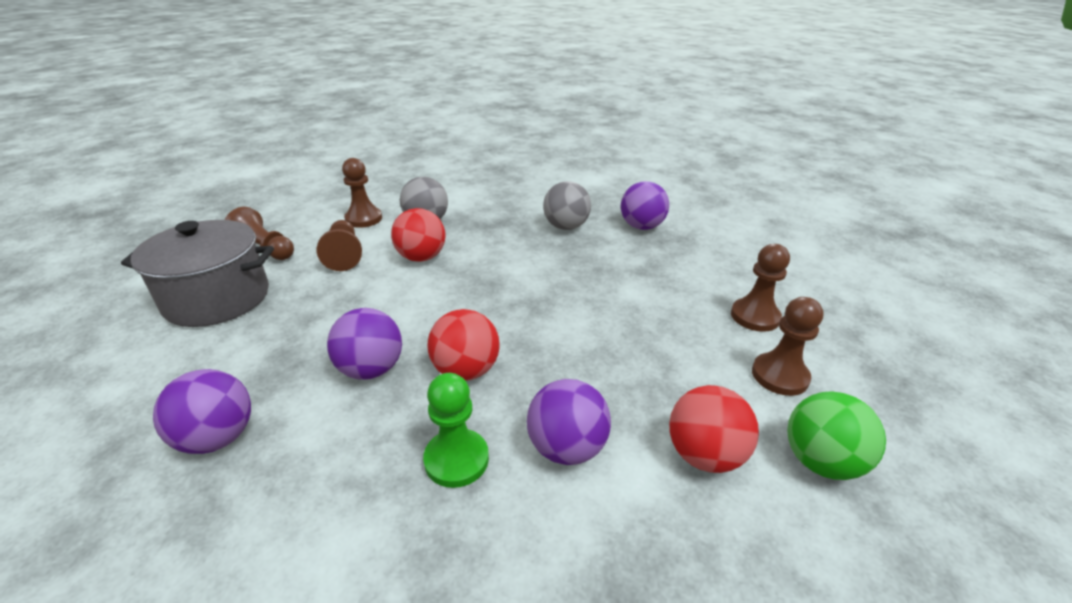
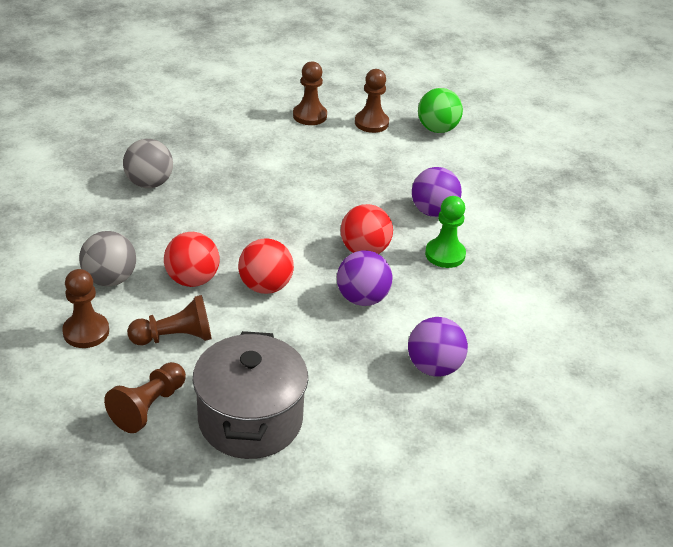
camera: 90 degrees left, 5 degrees up
(641, 227) = (161, 139): purple ball -> none
(704, 455) = (435, 164): red ball -> red ball (265, 286)

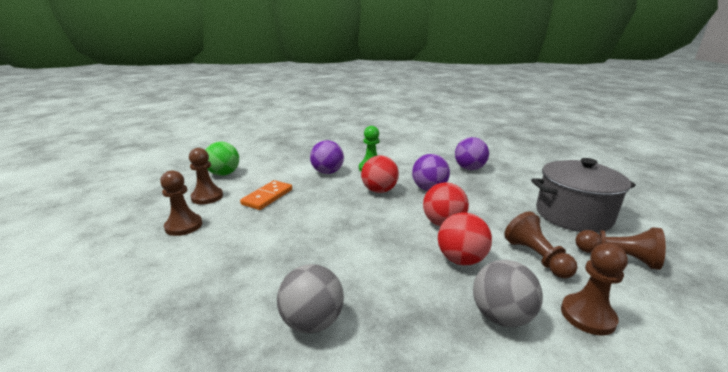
camera: 95 degrees left, 15 degrees down
(363, 162) = (267, 197): none -> orange domino

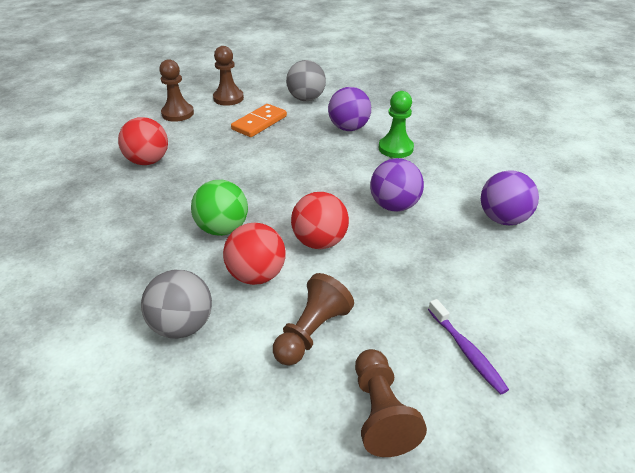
camera: 55 degrees right, 15 degrees up
(224, 174) = (276, 83): green ball -> green ball (222, 229)
(267, 197) = (259, 123): orange domino -> orange domino turned 45 degrees counterclockwise
(312, 322) = (109, 225): grey ball -> grey ball (306, 99)
(379, 191) = (346, 175): red ball -> red ball (148, 161)
(573, 215) = (467, 351): grey pot -> purple toothbrush
(587, 316) = (226, 391): brown pawn -> none

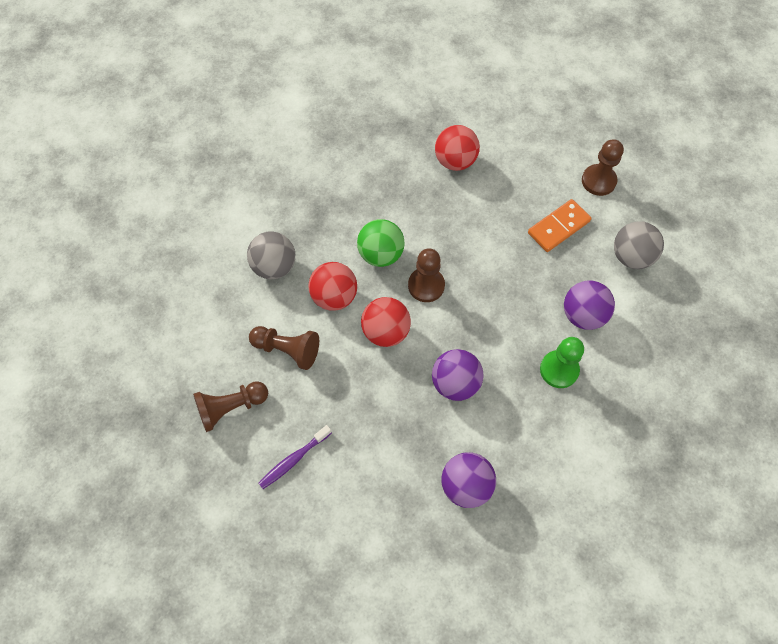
camera: 75 degrees right, 25 degrees up
(178, 113) = (547, 148): brown pawn -> brown pawn (426, 285)
(259, 123) = (558, 227): orange domino -> orange domino turned 60 degrees counterclockwise

